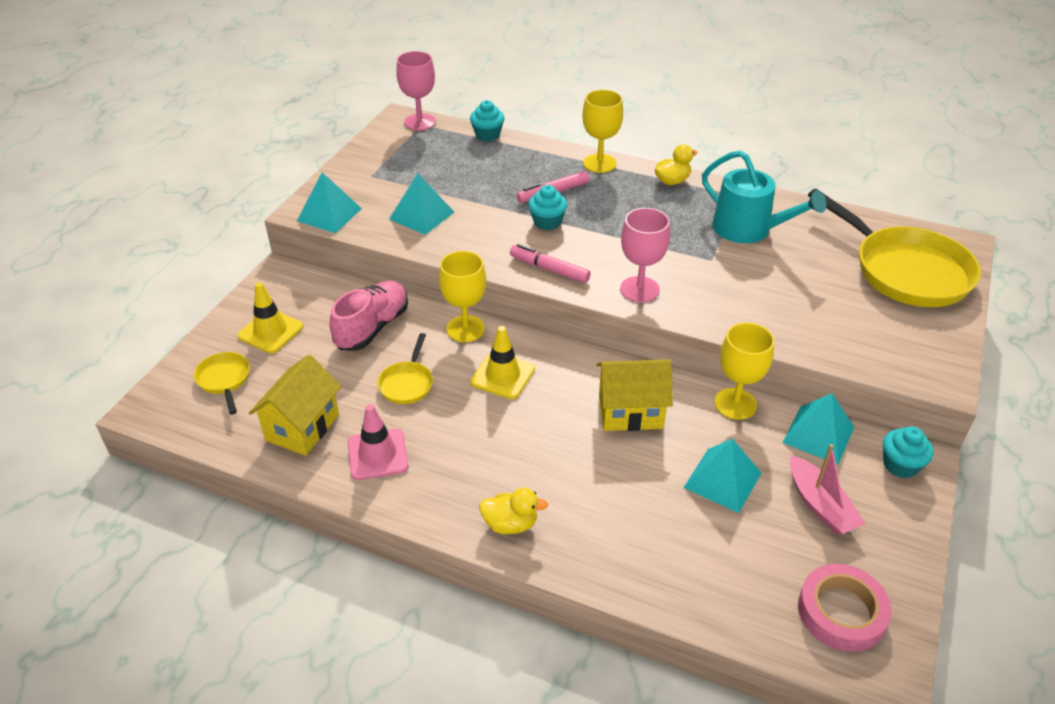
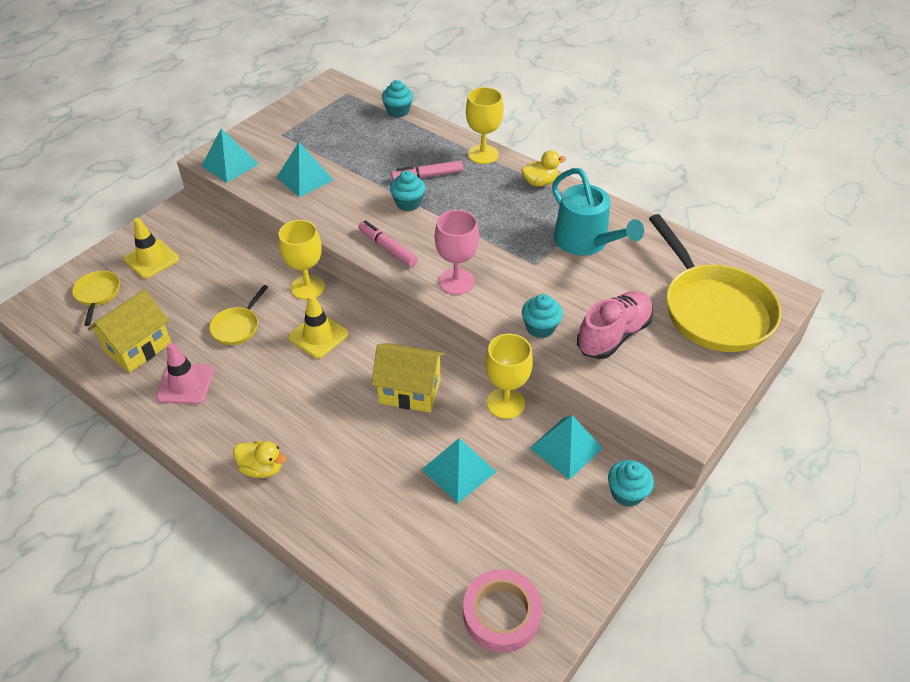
camera: 15 degrees right, 5 degrees up
(372, 328) = (232, 271): pink shoe -> pink shoe (613, 335)
(420, 122) = (346, 90): pink goblet -> none
(749, 318) = (540, 328): none -> turquoise cupcake
(820, 505) = (533, 513): pink boat -> none

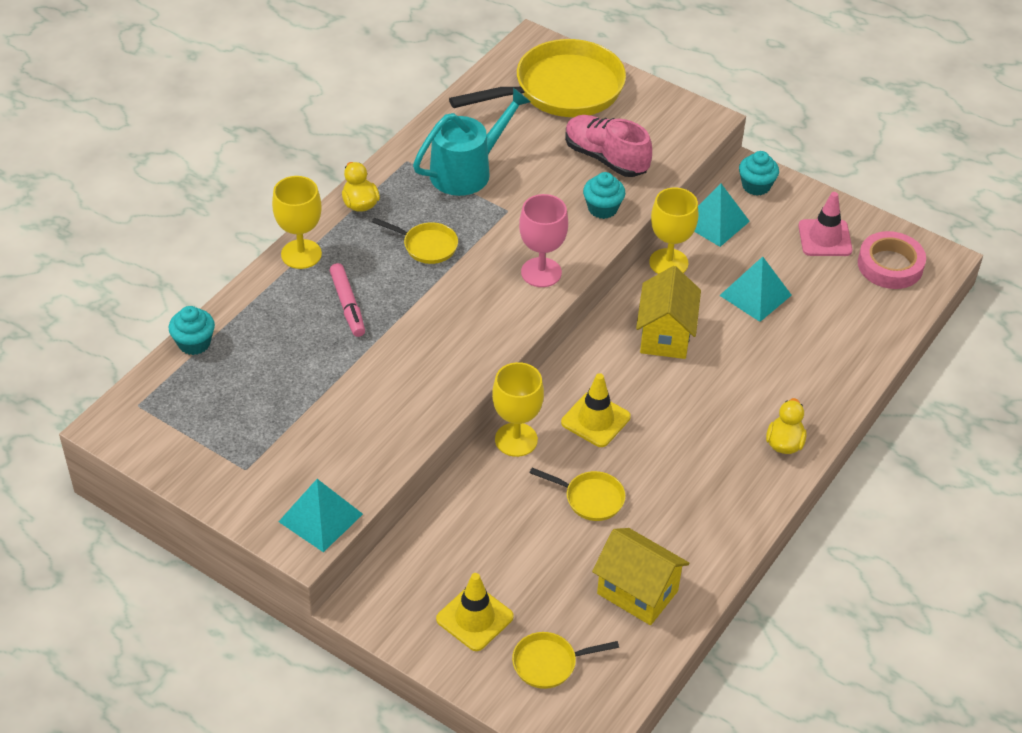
camera: 95 degrees left, 0 degrees up
(185, 384) = (686, 532): pink traffic cone -> pink traffic cone (825, 238)
(305, 178) = (353, 428): turquoise pyramid -> none
(387, 248) = (489, 334): pink marker -> none
(408, 203) = (403, 320): turquoise cupcake -> none
(491, 216) = (426, 246): none -> yellow pan

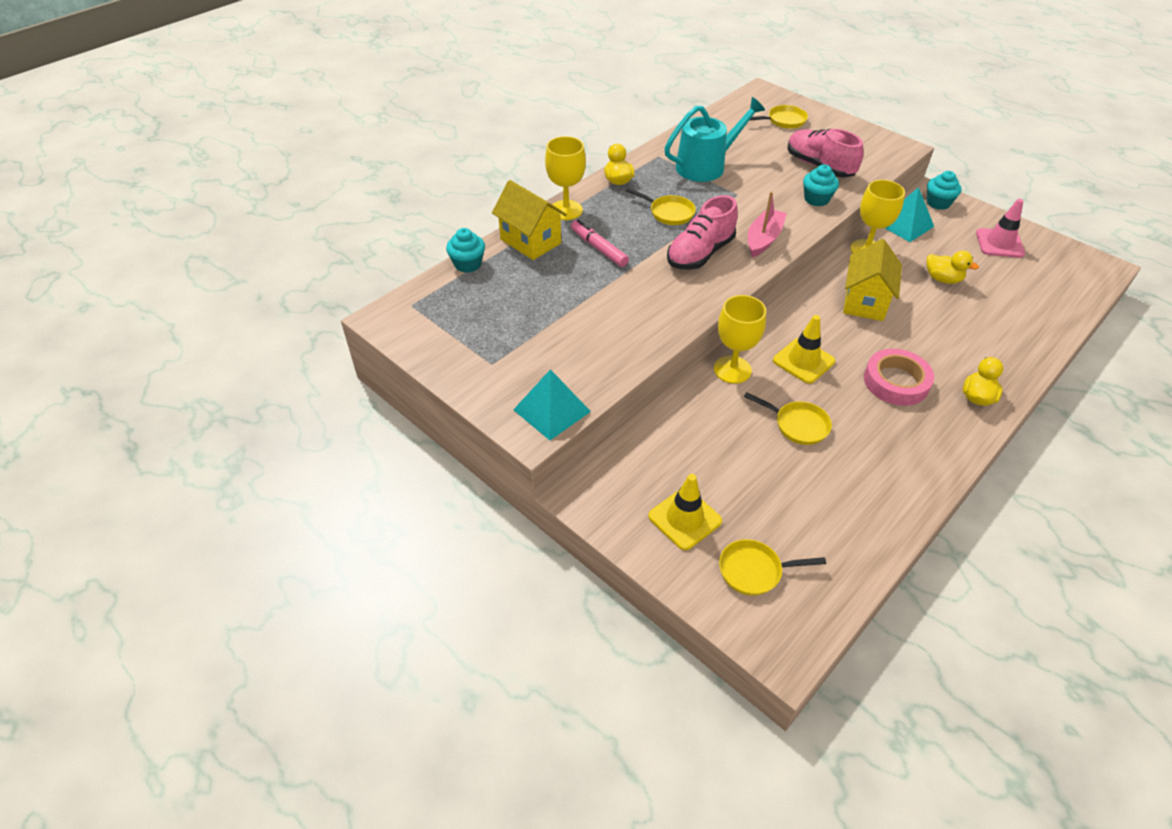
camera: 10 degrees right, 0 degrees up
(347, 305) = (599, 248): pink marker -> pink marker turned 150 degrees clockwise
(468, 300) = (700, 254): none -> pink shoe
(541, 272) = (763, 239): pink goblet -> pink boat
(561, 90) = (783, 121): yellow pan -> yellow pan, size x0.45
(637, 592) = (842, 513): yellow house -> yellow house (530, 241)
(755, 295) = (942, 279): turquoise pyramid -> yellow duck
(890, 265) = (1059, 267): pink tape -> pink tape (896, 382)

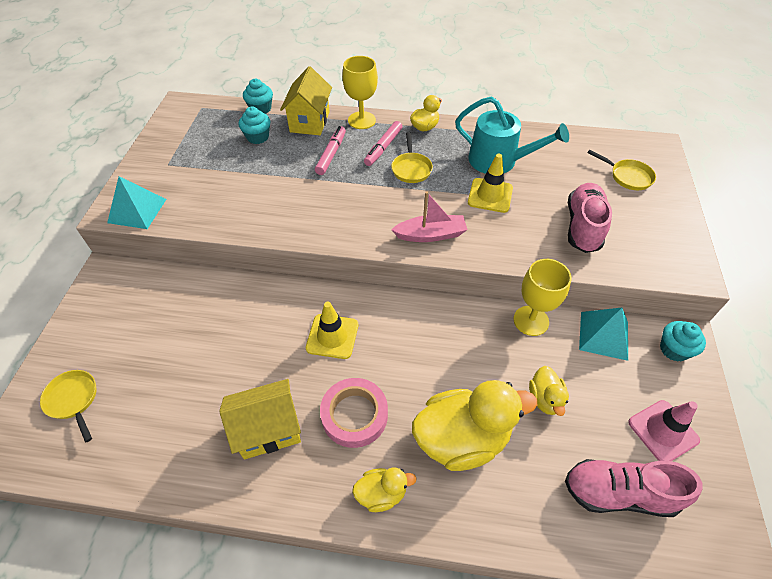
camera: 55 degrees right, 5 degrees up
(622, 215) = (383, 147): none -> pink marker
(685, 519) = (108, 336): yellow traffic cone -> yellow traffic cone (490, 195)
(700, 254) = (374, 207): pink shoe -> pink shoe (619, 493)
(732, 370) = (287, 296): yellow goblet -> none
(797, 425) = (249, 364): yellow pan -> none
(816, 199) = (527, 245): turquoise cupcake -> turquoise cupcake (258, 137)
(865, 302) = (450, 349): yellow house -> yellow house (268, 430)
(952, 335) = (462, 438): none -> yellow duck

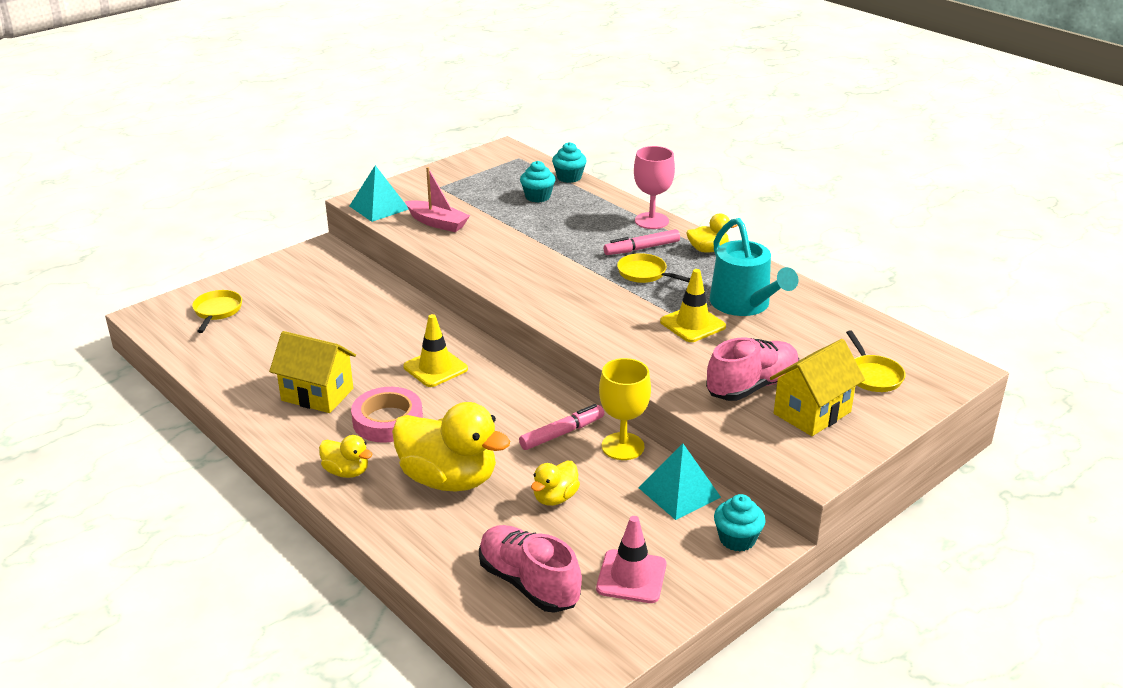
camera: 40 degrees right, 20 degrees down
(310, 122) = (600, 203): yellow house -> yellow house (812, 413)
(331, 154) = (585, 234): pink marker -> pink marker (562, 433)
(361, 120) = (651, 221): yellow goblet -> pink goblet
(411, 168) = (645, 274): yellow pan -> yellow pan turned 90 degrees clockwise
(431, 235) = (591, 324): pink boat -> pink boat (437, 223)

